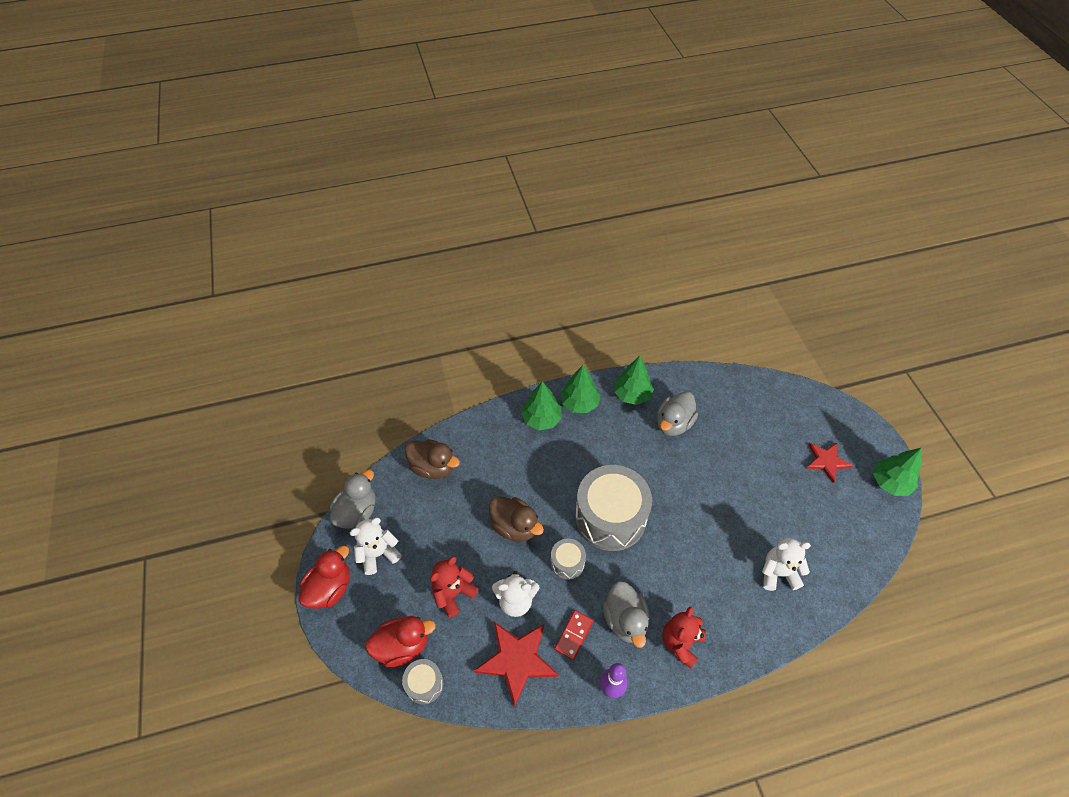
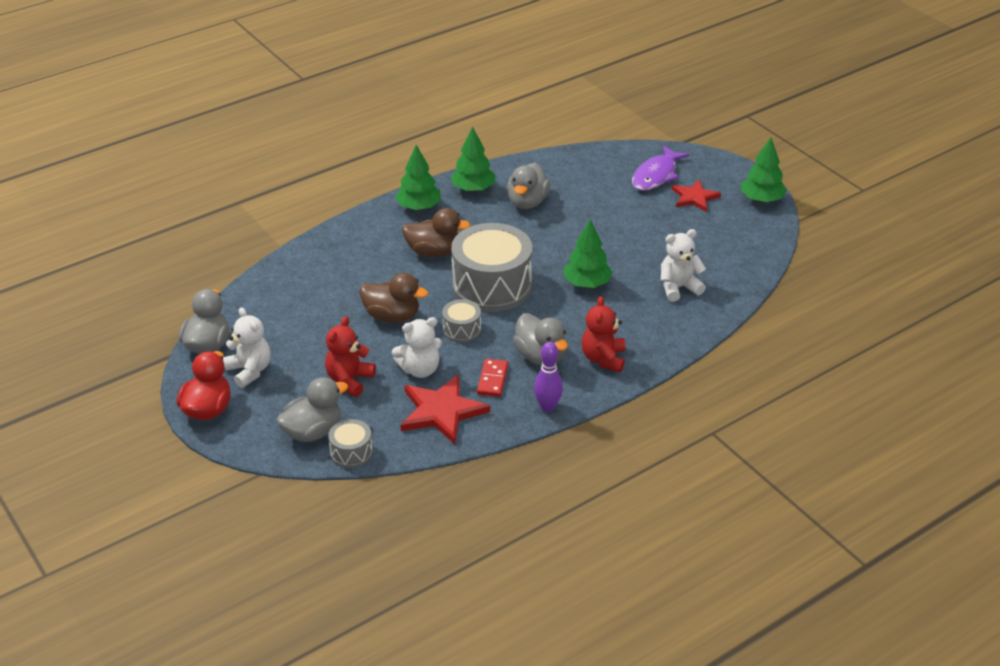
camera: 20 degrees left, 15 degrees down
(378, 554) = (249, 371): white teddy bear -> white teddy bear turned 105 degrees clockwise
(402, 646) = (313, 431): red duck -> grey duck
(433, 467) = (278, 291): brown duck -> brown duck (434, 252)
(541, 419) = (382, 228): green tree -> green tree (586, 283)
(799, 424) = (656, 175): none -> purple fish

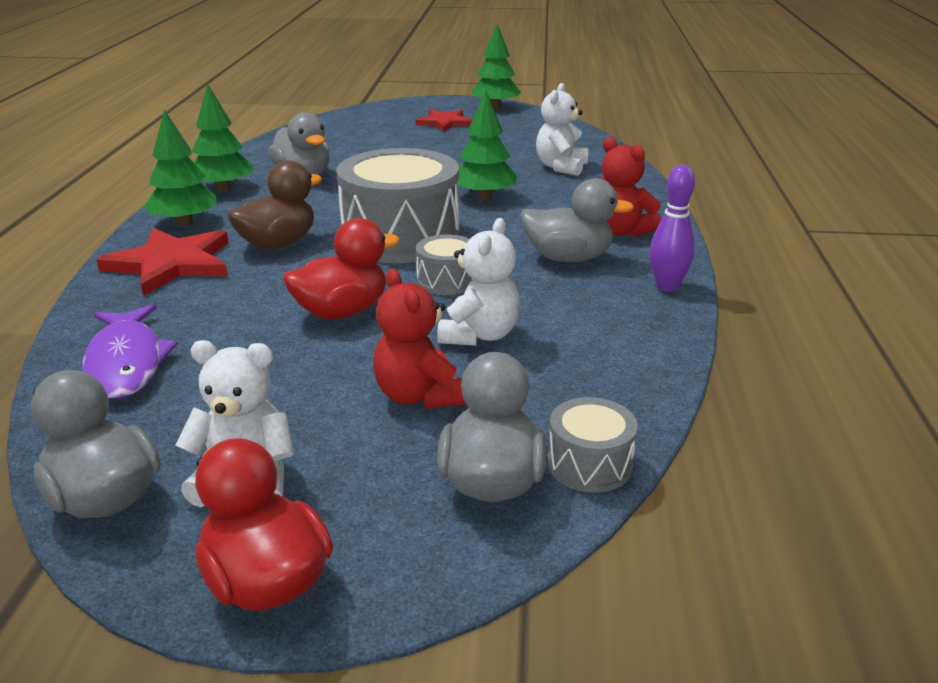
camera: 50 degrees left, 10 degrees down
(392, 316) = (342, 312): brown duck -> red duck
(441, 411) = (587, 353): red star -> red star (171, 264)
(492, 379) = (570, 298): red domino -> none
(656, 175) = (385, 123): purple fish -> purple fish (126, 363)

